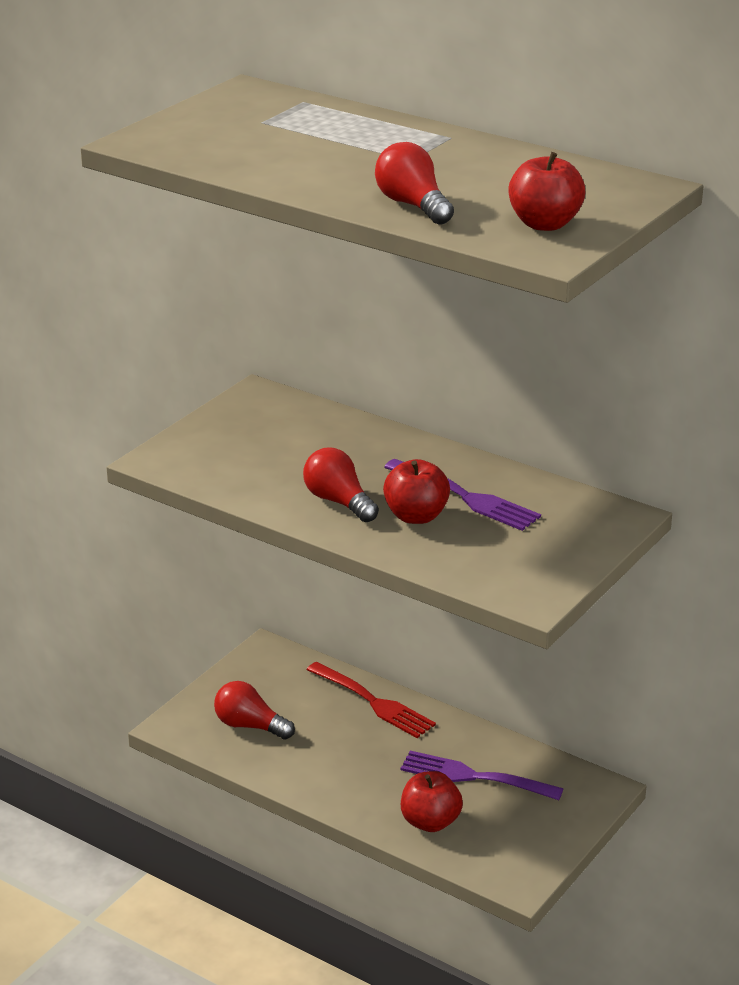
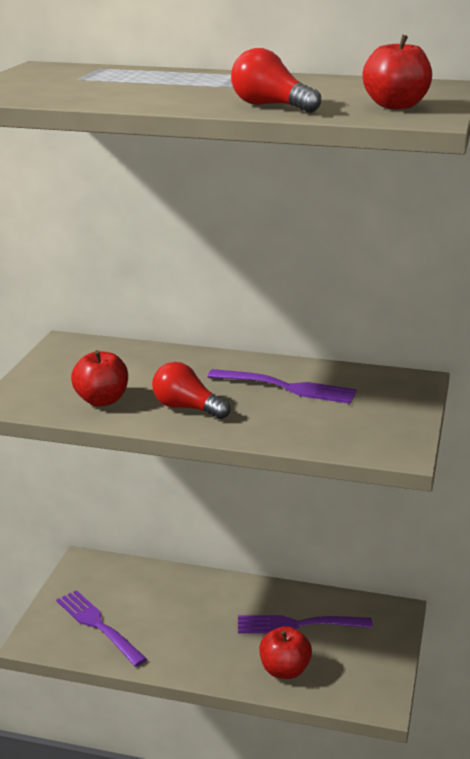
camera: 20 degrees left, 5 degrees down
(250, 726) = (98, 625): red light bulb -> purple fork
(373, 702) = (188, 584): red fork -> none
(416, 516) = (258, 408): red apple -> red apple (102, 400)

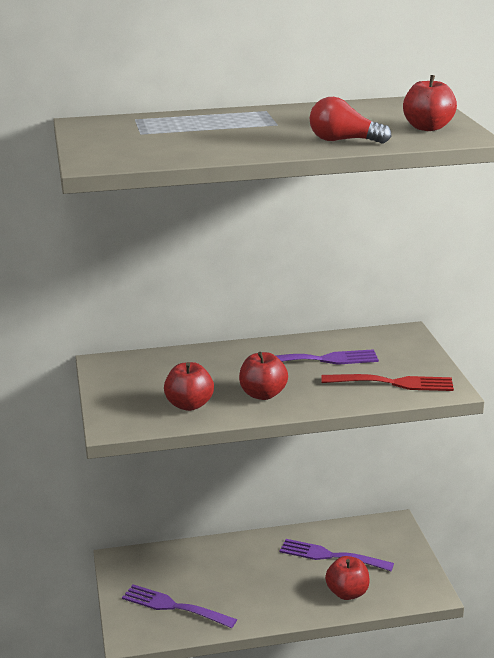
camera: 25 degrees left, 0 degrees up
(187, 408) = (263, 394): red light bulb -> red apple
(297, 625) = (331, 556): purple fork -> purple fork turned 45 degrees clockwise
(342, 430) = (393, 383): none -> red fork

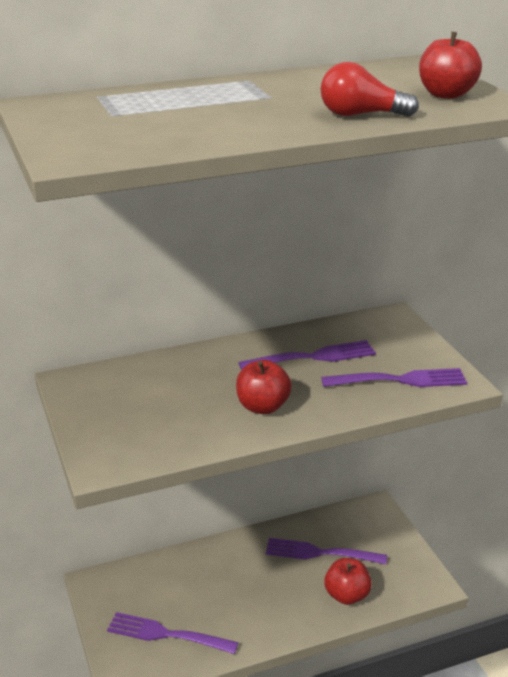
camera: 10 degrees left, 5 degrees up
(189, 405) = (183, 428): red apple -> none
(393, 383) = (400, 380): red fork -> purple fork

